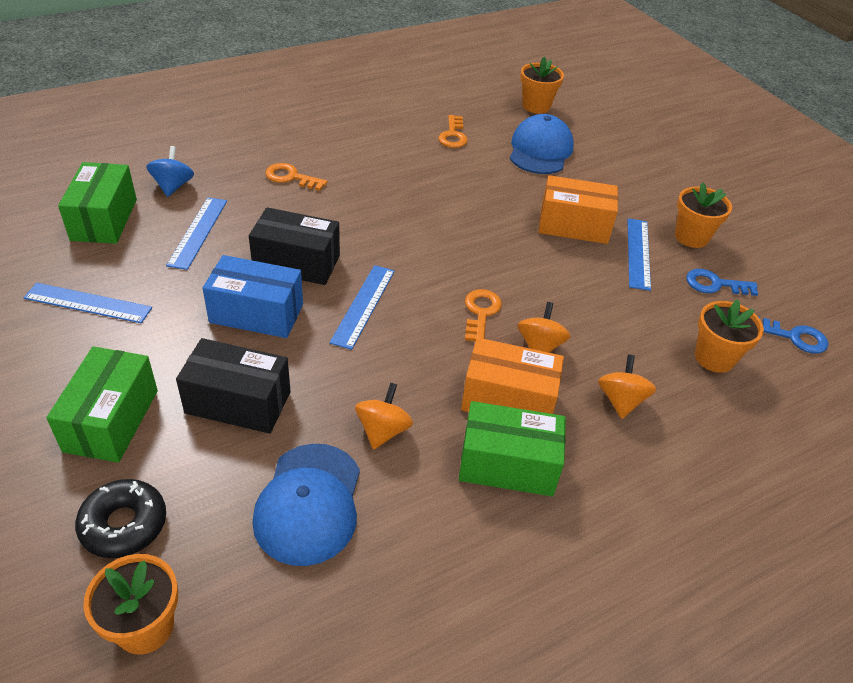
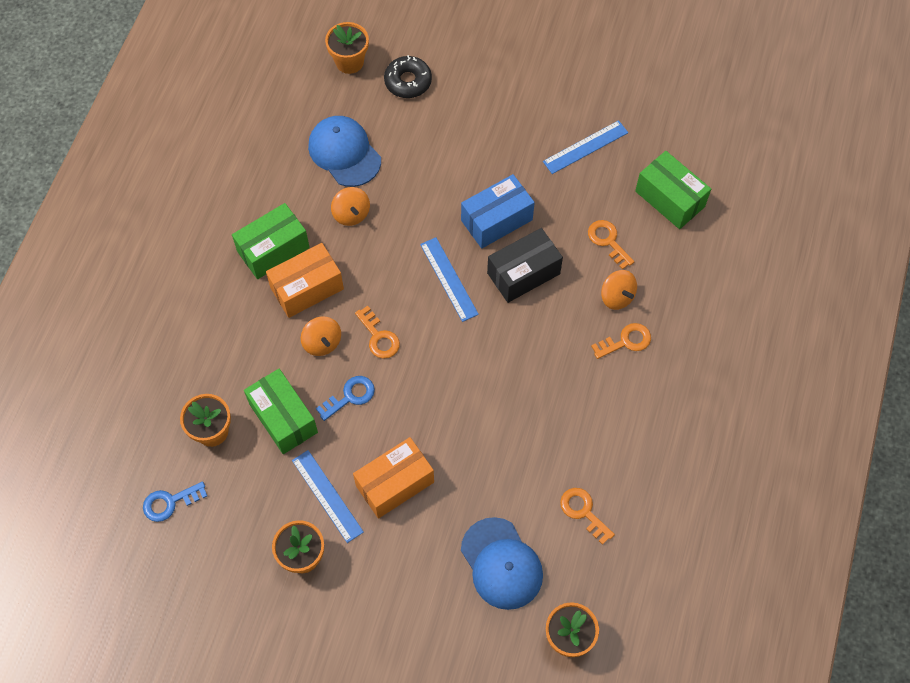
camera: 140 degrees right, 20 degrees up
(111, 420) = (478, 110): green box -> green box (283, 418)
(173, 186) = (678, 260): blue spinning top -> none
(198, 232) = (608, 241): blue ruler -> orange key
(238, 402) = (436, 167): black box -> none
(621, 400) = (246, 343): orange spinning top -> orange spinning top (617, 297)
(714, 284) = (253, 511): blue key -> blue key (350, 396)

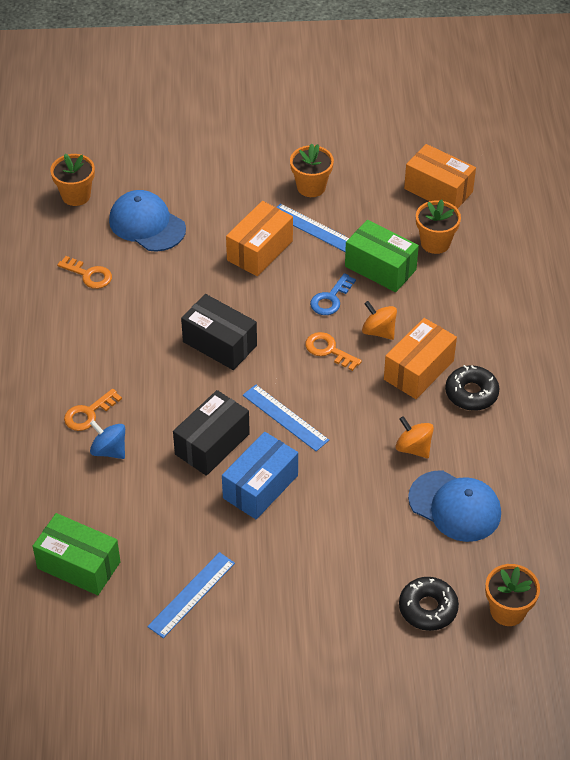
camera: 160 degrees right, 15 degrees down
(170, 502) = (438, 190): blue key -> orange box
(273, 249) = (471, 393): green box -> black donut
(478, 379) = (220, 344): none -> black box
(608, 241) = (134, 501): orange key -> none
(617, 297) = (109, 450): orange spinning top -> blue spinning top

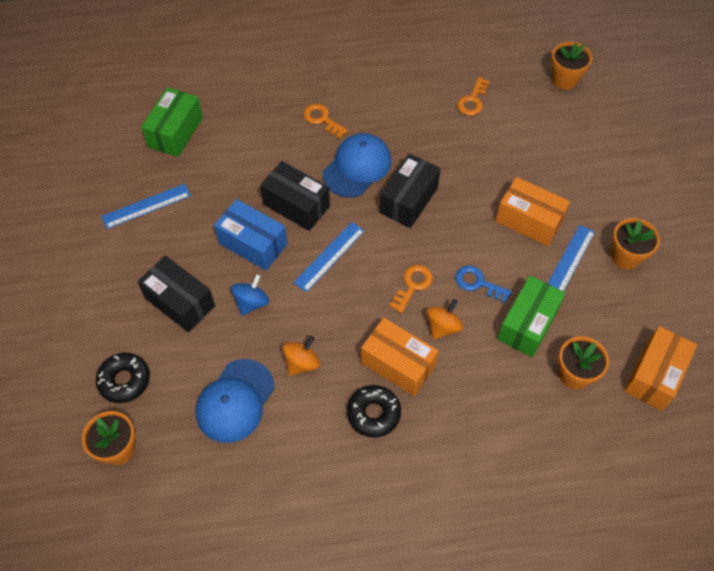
camera: 85 degrees right, 10 degrees up
(109, 450) = (286, 137): blue spinning top -> blue spinning top (251, 302)
(147, 224) = (542, 133): blue cap -> blue cap (357, 167)
(191, 594) = (146, 206): blue ruler -> blue ruler turned 60 degrees counterclockwise
(331, 557) = (180, 302): none -> black box

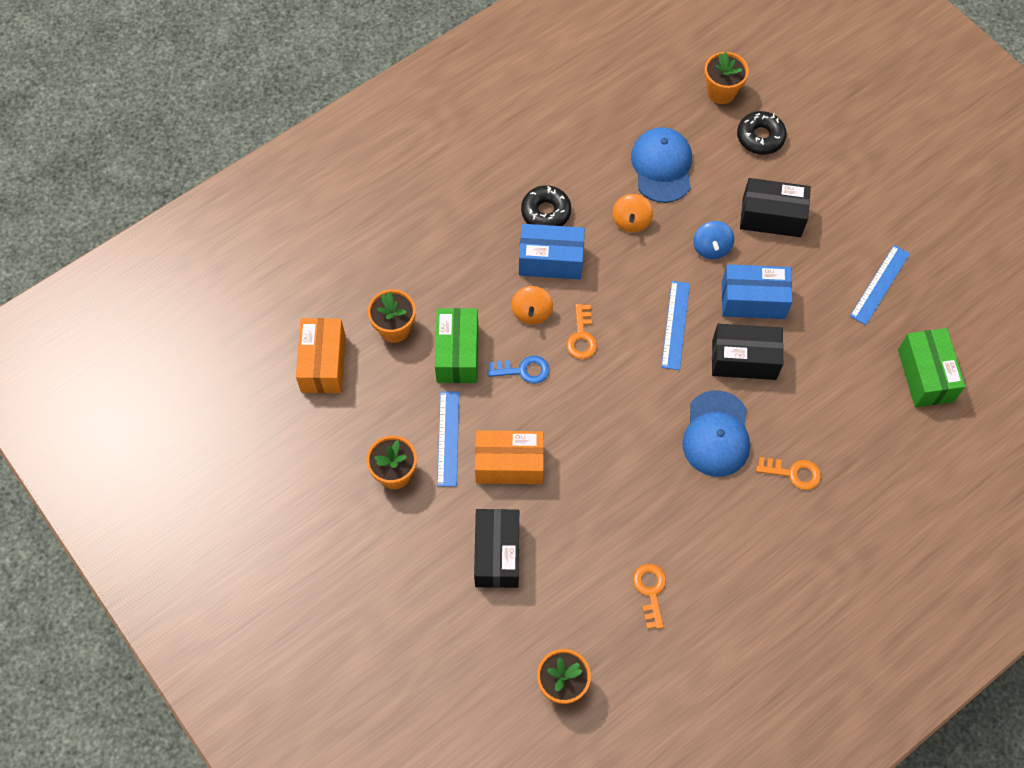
camera: 150 degrees right, 5 degrees up
(398, 364) = (551, 260): orange box -> blue box
(408, 200) = (640, 424): black box -> black box (497, 554)

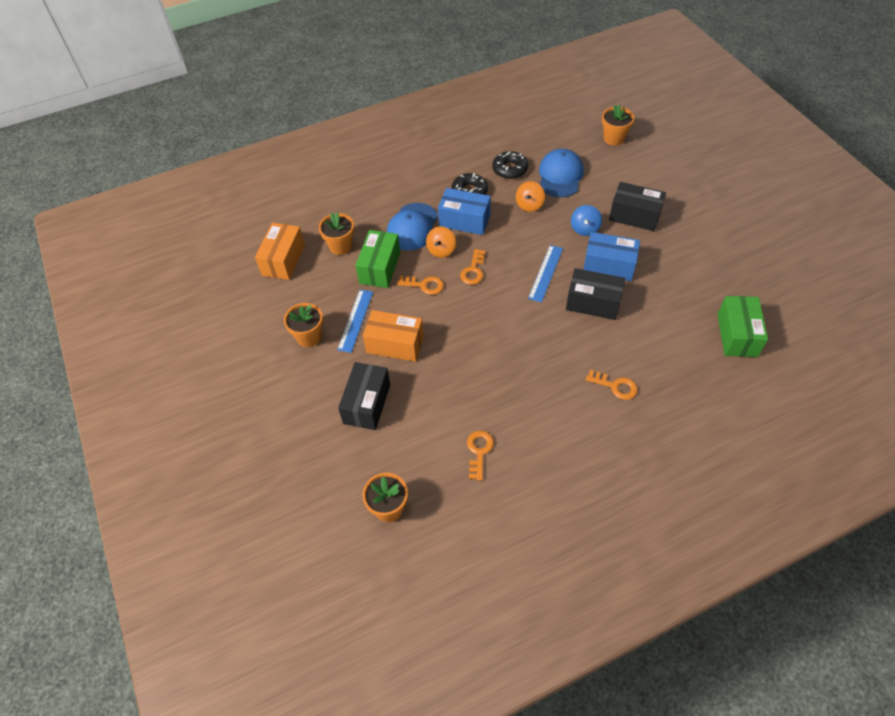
camera: 15 degrees right, 10 degrees down
(523, 370) = (424, 285): blue key -> orange key
(716, 434) = (559, 349): blue cap -> blue cap (412, 227)
(760, 137) = (636, 167): black donut -> black donut (510, 169)
(880, 284) = (710, 269): blue ruler -> none

